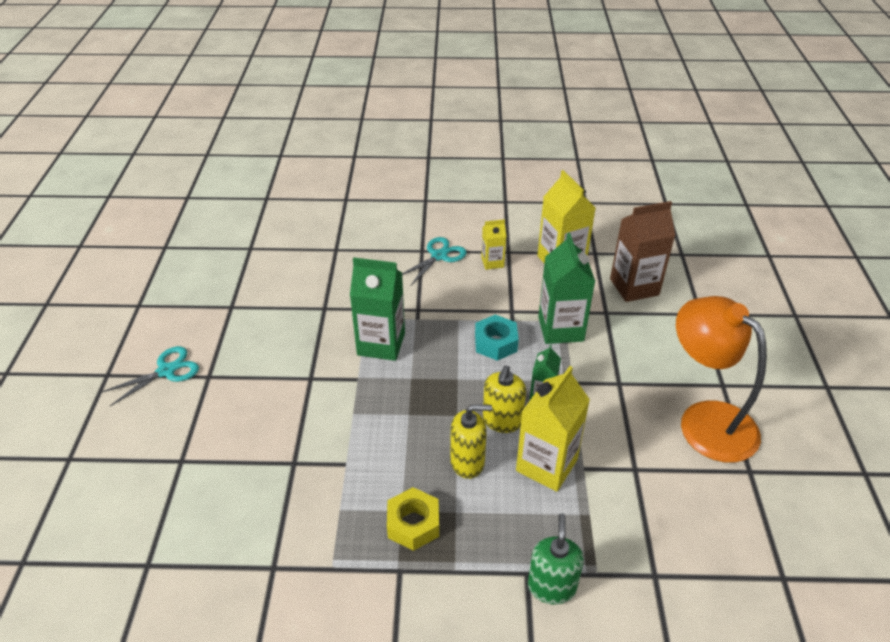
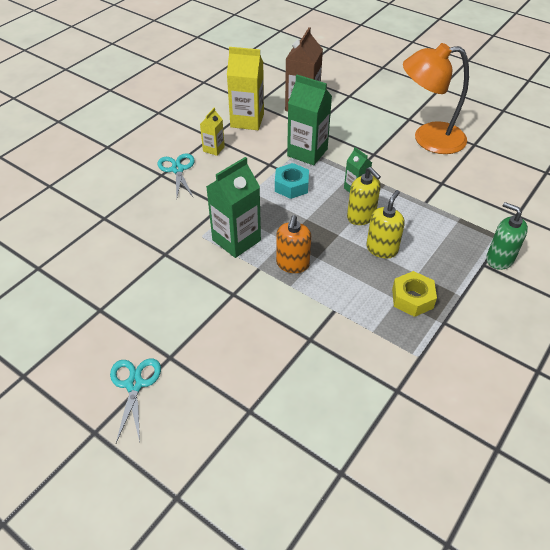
camera: 55 degrees left, 5 degrees up
(383, 400) = (292, 264): none -> orange soap dispenser
(546, 465) = (411, 216): yellow carton -> none

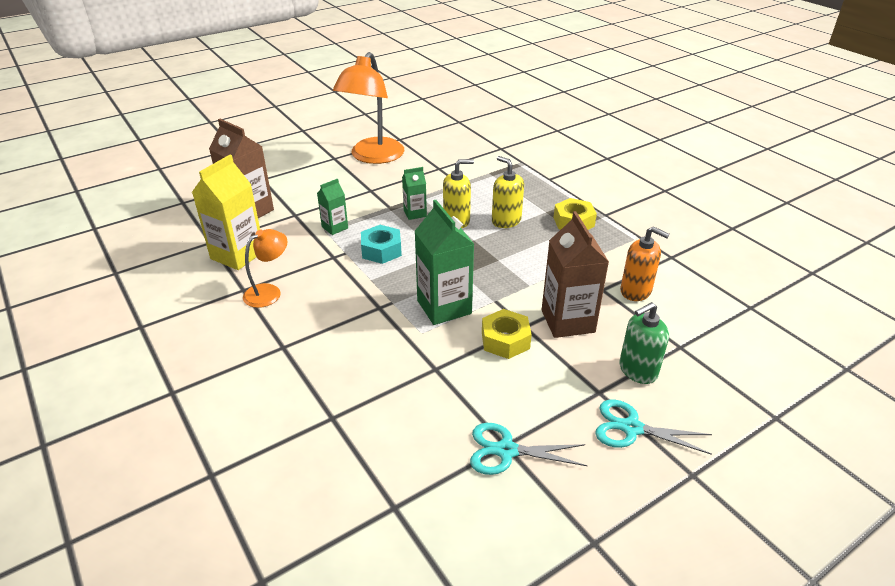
camera: 70 degrees left, 10 degrees down
(177, 169) = (284, 330): turquoise scissors -> turquoise scissors (506, 451)
(211, 285) = (505, 340): none -> yellow nut
(213, 149) = (269, 292): yellow carton -> orange lamp
(251, 321) = (568, 321): none -> brown carton
(292, 264) = (500, 277): orange soap dispenser -> orange soap dispenser (636, 291)
(307, 152) = (335, 227): green carton -> green carton, size x0.54
(499, 259) = (546, 170): green soap dispenser -> green soap dispenser (637, 370)

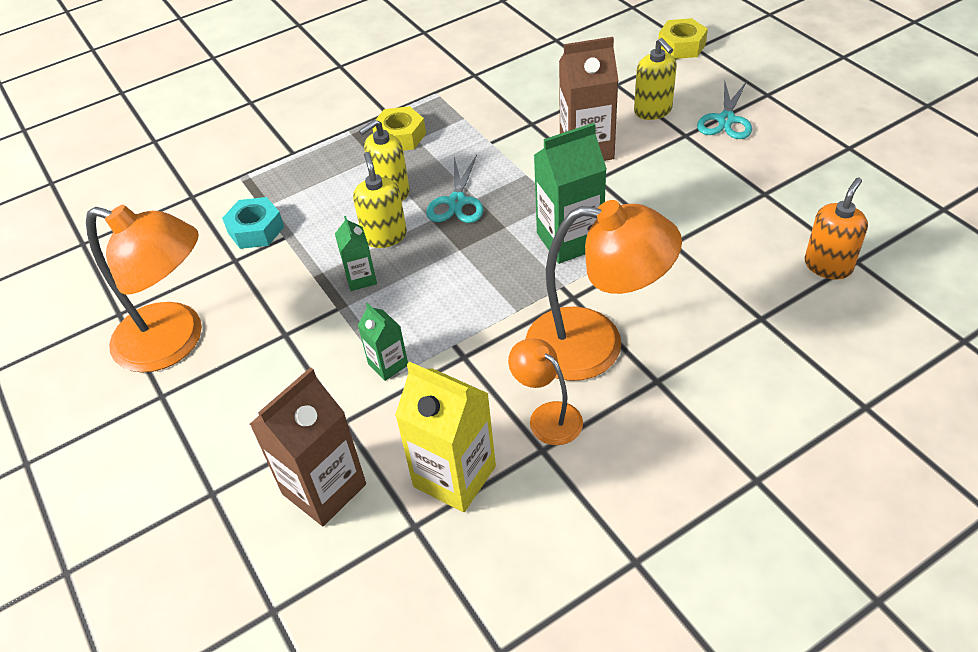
camera: 85 degrees left, 10 degrees up
(327, 316) = (595, 345): none -> orange lamp
(381, 250) = (450, 306): turquoise nut -> turquoise nut (256, 230)
(505, 340) = (621, 192): yellow nut -> yellow nut (681, 46)
(506, 451) = (771, 192): turquoise scissors -> turquoise scissors (457, 202)
(636, 291) = (534, 102): orange soap dispenser -> orange soap dispenser (828, 265)
(637, 370) = (653, 110): green soap dispenser -> yellow soap dispenser

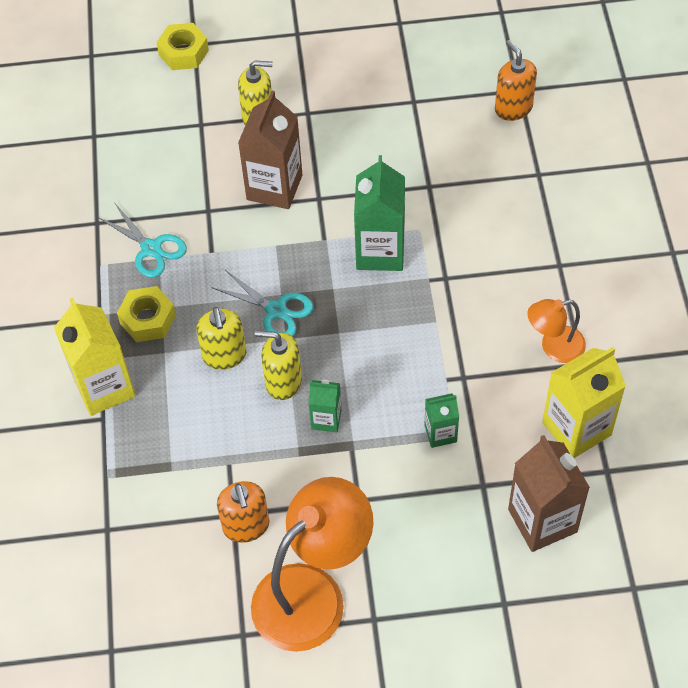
camera: 65 degrees left, 10 degrees up
(226, 272) = (246, 526): none -> orange soap dispenser
(256, 230) = (201, 485): turquoise nut -> none
(322, 141) = (104, 387): none -> yellow carton
(595, 345) = (503, 286): orange lamp -> none
(726, 120) = (309, 77): turquoise scissors -> turquoise scissors (151, 248)

